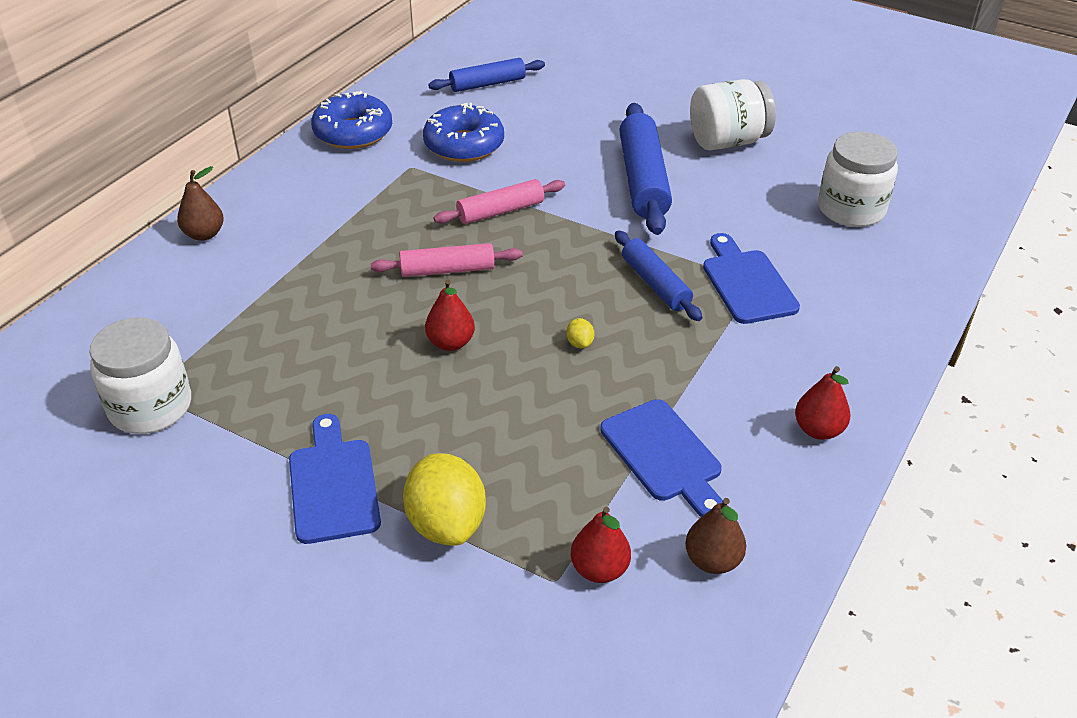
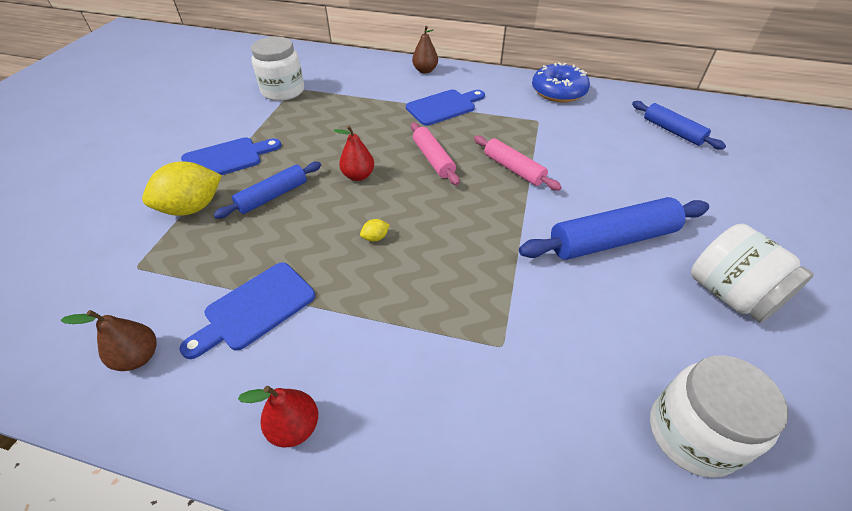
camera: 75 degrees right, 5 degrees up
(464, 145) = (582, 137): blue donut -> none
(599, 569) = (141, 288): red pear -> none
(655, 284) = (466, 271): blue rolling pin -> blue rolling pin (273, 196)
(747, 283) = (498, 340): blue cutting board -> blue cutting board (444, 107)

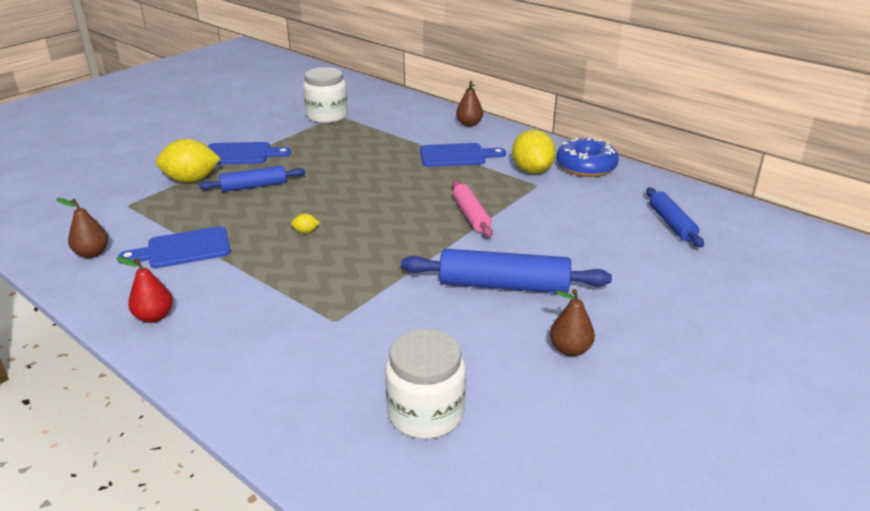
camera: 25 degrees right, 15 degrees down
(358, 176) = (331, 189): red pear -> none
(433, 159) = (406, 192): pink rolling pin -> none
(520, 106) = (532, 170): none -> yellow lemon
(730, 294) = (570, 349): white jar -> brown pear

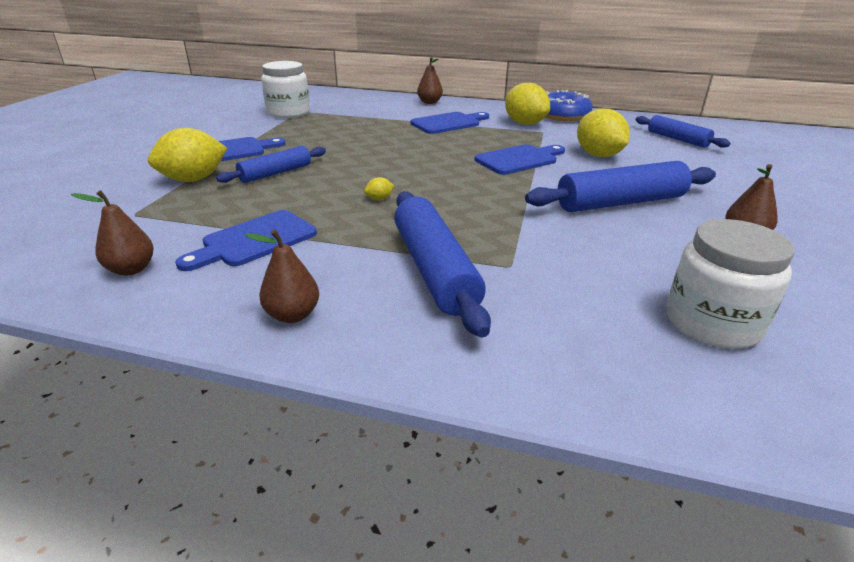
camera: 25 degrees left, 0 degrees up
(154, 316) = (292, 315): red pear -> brown pear
(278, 308) = (435, 270): none -> blue rolling pin
(471, 215) = (519, 159): pink rolling pin -> blue cutting board
(555, 226) = (598, 155): none -> yellow lemon

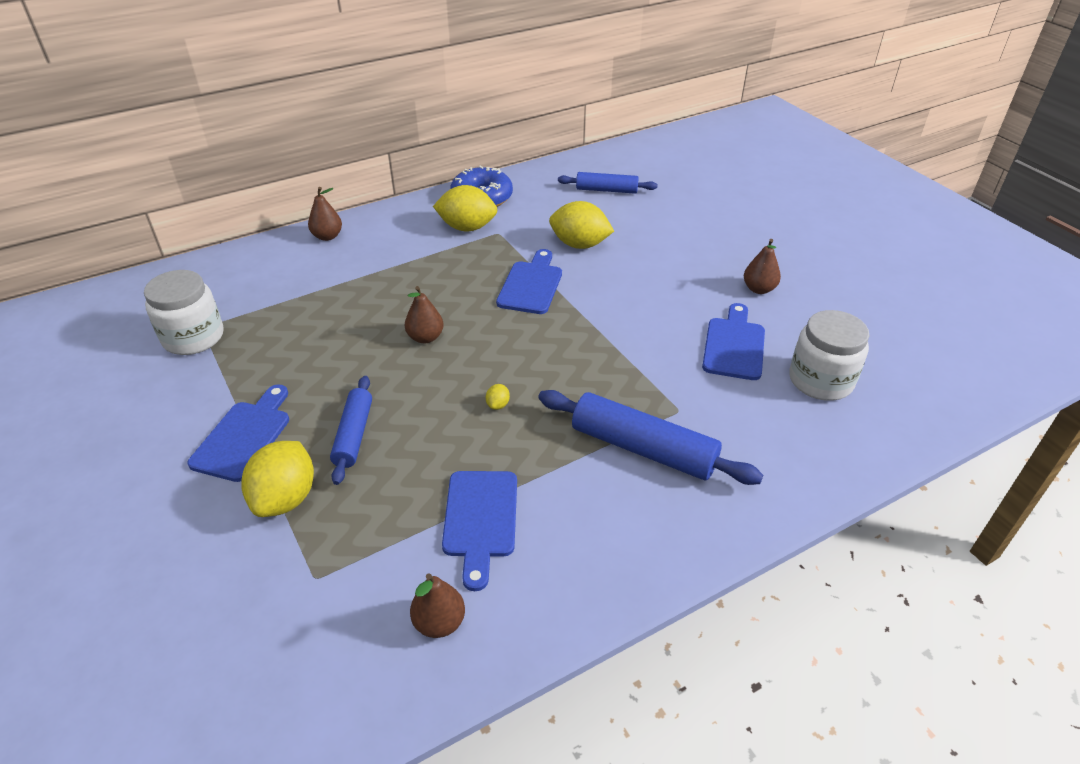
camera: 45 degrees left, 10 degrees up
(292, 315) = (622, 556): brown pear -> brown pear (425, 337)
(448, 123) = (398, 263): blue cutting board -> blue cutting board (734, 345)
(620, 203) = (661, 297): blue rolling pin -> none

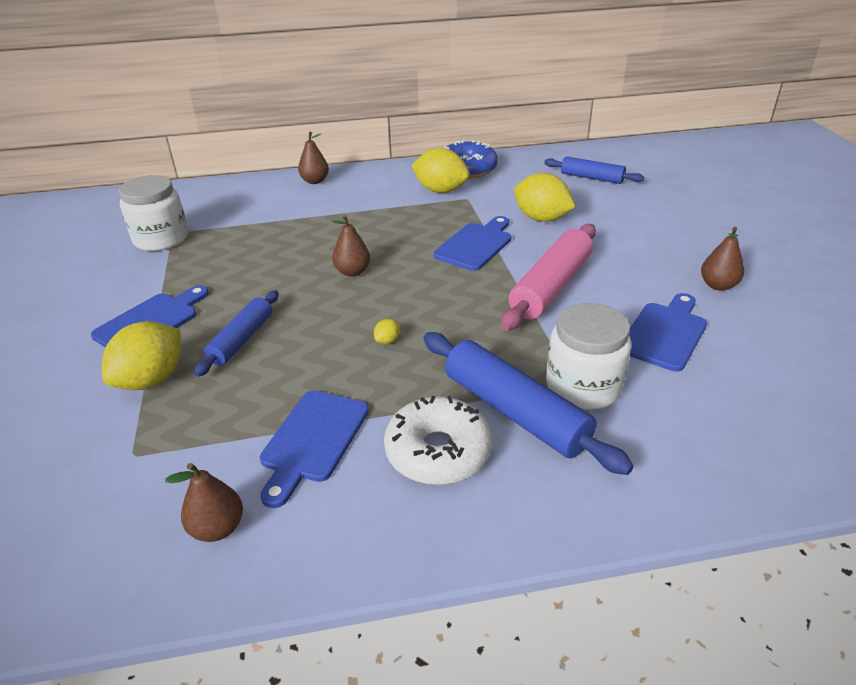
camera: 20 degrees right, 5 degrees down
(596, 501) = (438, 451): none -> white donut
(619, 318) = (550, 287): none -> pink rolling pin
(820, 380) = (755, 387): white jar -> white jar (583, 386)

